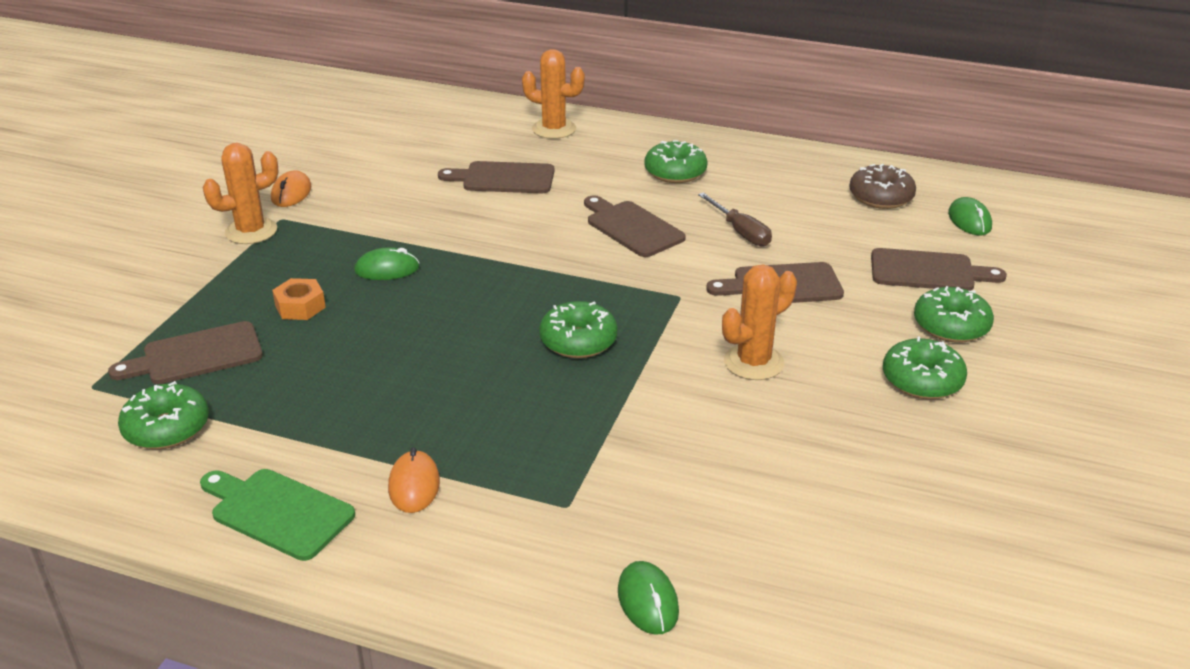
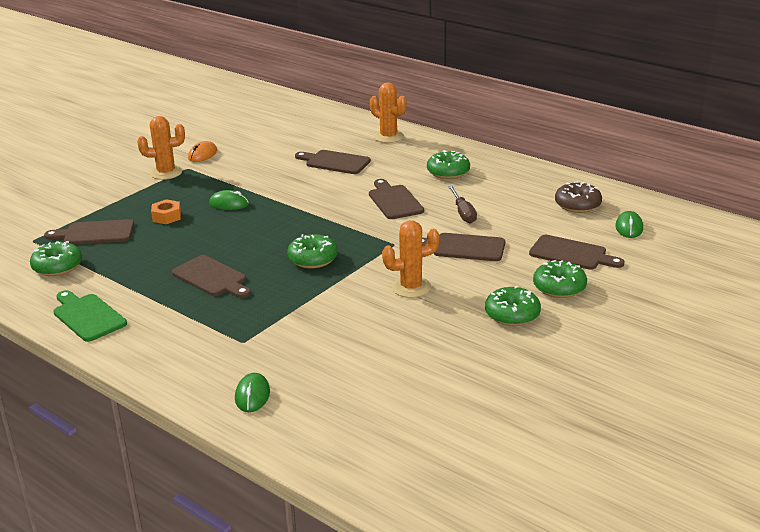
camera: 20 degrees right, 5 degrees down
(414, 485) = (167, 316): orange mouse -> none
(443, 401) = (212, 277): none -> brown cutting board

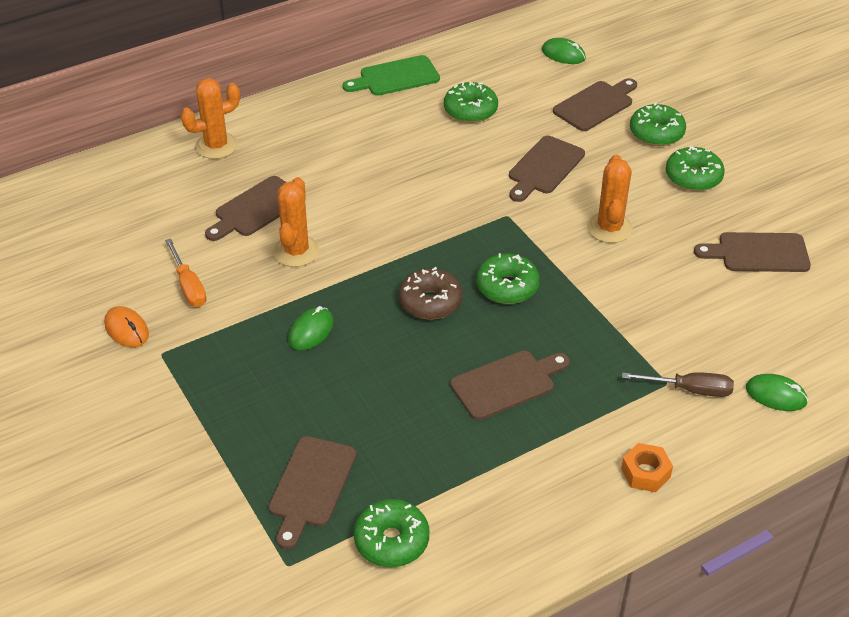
camera: 70 degrees left, 15 degrees up
(87, 316) = (548, 520): green cutting board -> green cutting board (395, 77)
(166, 173) = (160, 379): orange cactus -> orange cactus (296, 251)
(167, 217) = (308, 400): orange nut -> orange nut (645, 473)
(249, 161) = (188, 286): none -> orange screwdriver
(394, 201) = (401, 188): brown cutting board -> brown cutting board (758, 253)
(448, 172) = (355, 128): green donut -> green donut (470, 110)
(463, 213) = (465, 146): brown screwdriver -> brown screwdriver (689, 390)
(577, 205) = (496, 68): brown donut -> brown donut (430, 302)

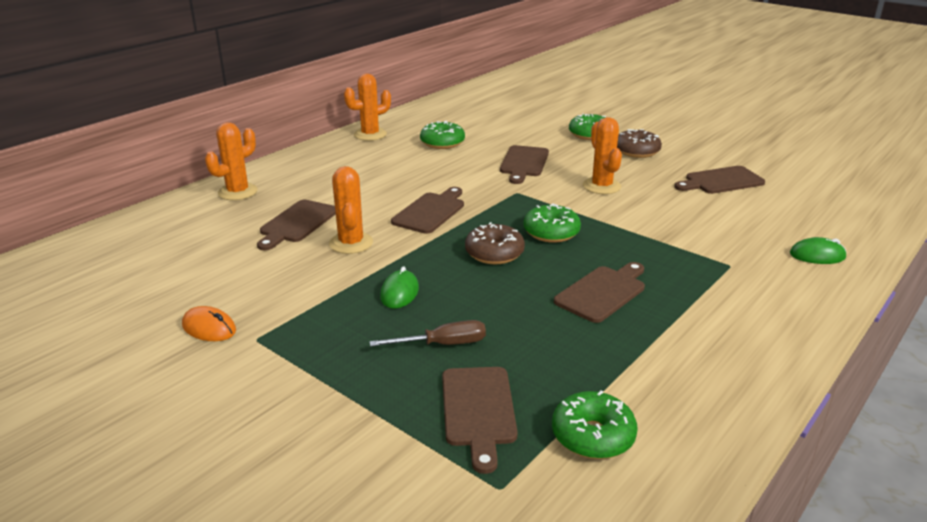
camera: 20 degrees left, 15 degrees down
(188, 286) = (259, 284): orange screwdriver -> none
(395, 77) = (370, 135): green cutting board -> orange cactus
(563, 54) = (489, 108): green mouse -> none
(595, 105) = (534, 127): brown cutting board -> brown cutting board (430, 211)
(645, 473) = (771, 326): orange nut -> none
(689, 390) = (751, 265): brown screwdriver -> brown screwdriver (442, 344)
(693, 177) = (636, 151): green donut -> brown donut

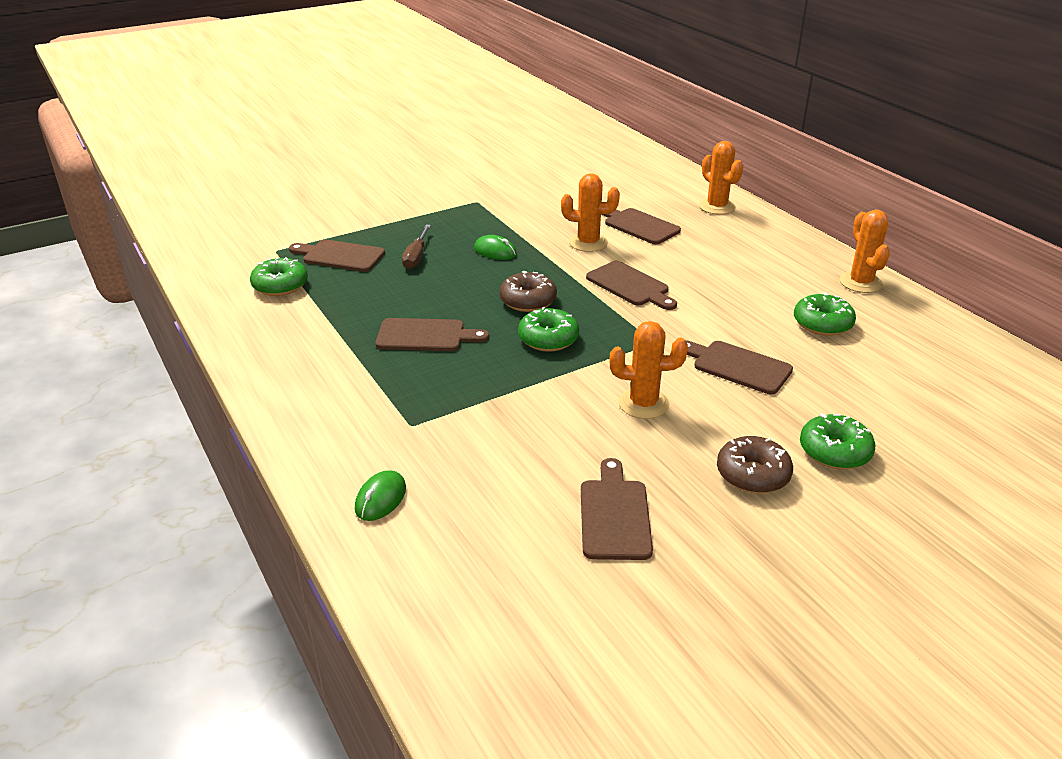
camera: 110 degrees right, 5 degrees up
(209, 328) = (501, 189): orange mouse -> none
(602, 292) = (425, 336): brown cutting board -> brown cutting board turned 60 degrees counterclockwise

